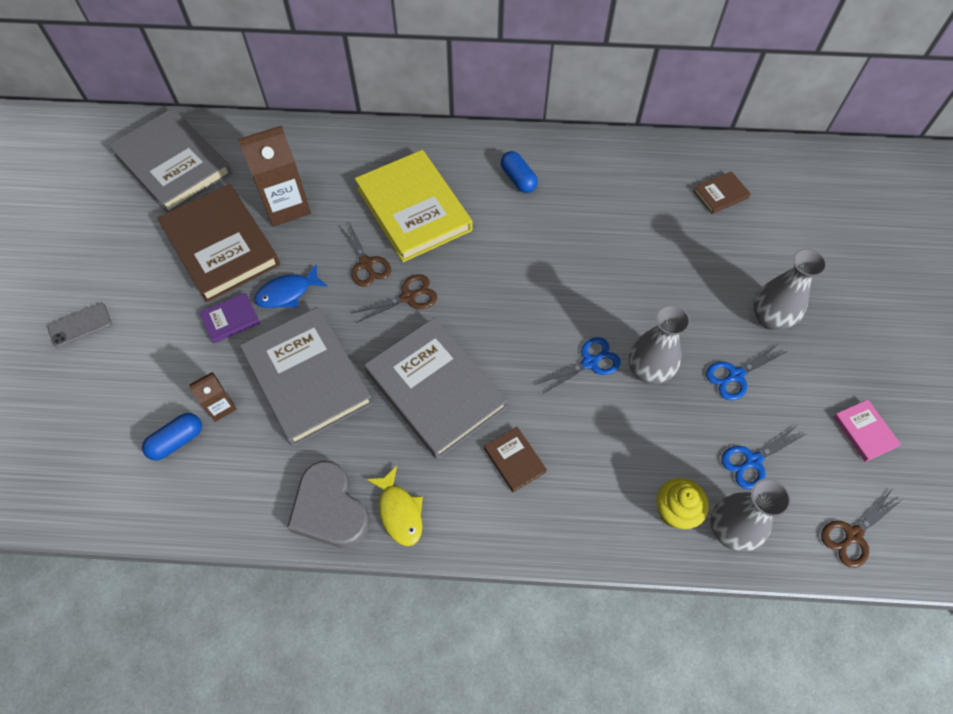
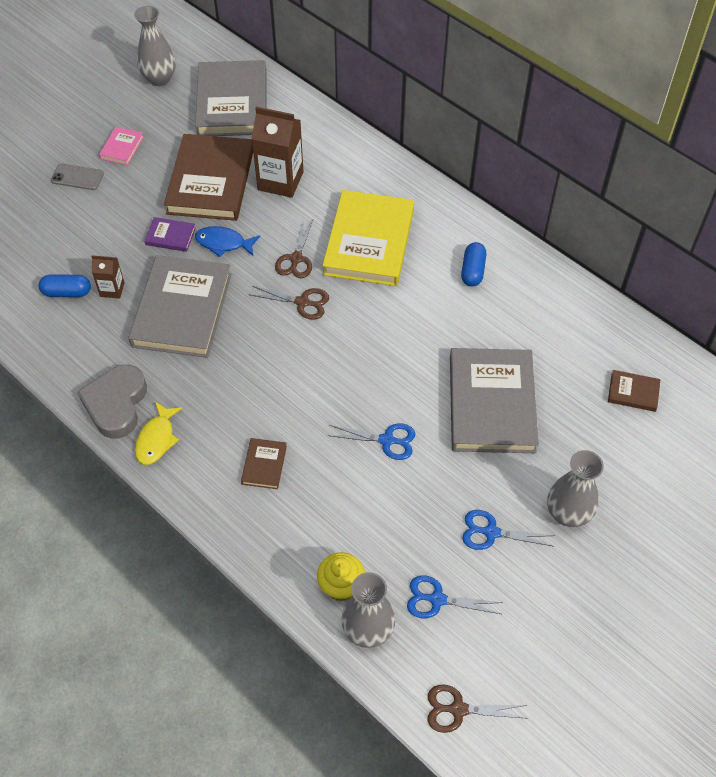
camera: 40 degrees right, 5 degrees down
(436, 389) = (258, 379): grey book -> grey book (492, 404)
(648, 371) = (425, 478): grey vase -> grey vase (159, 79)
(864, 431) = (552, 650): pink book -> pink book (122, 148)

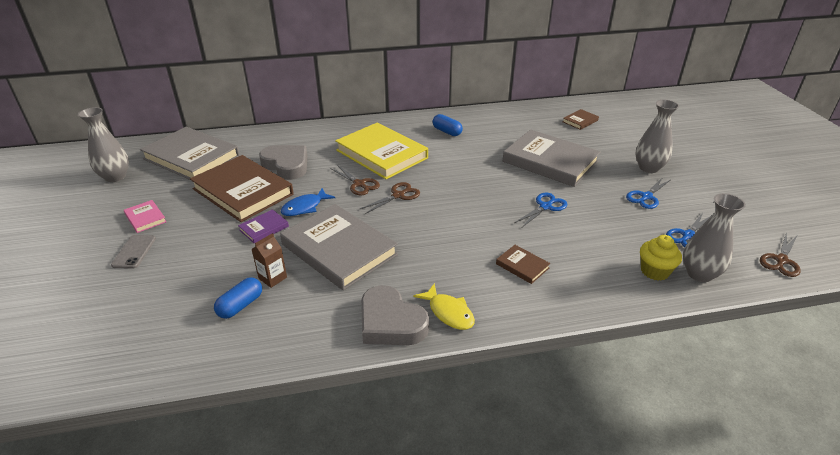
camera: 55 degrees left, 20 degrees down
(77, 177) = (134, 252): grey phone -> grey phone turned 45 degrees counterclockwise
(280, 181) = (286, 165): brown carton -> grey heart

